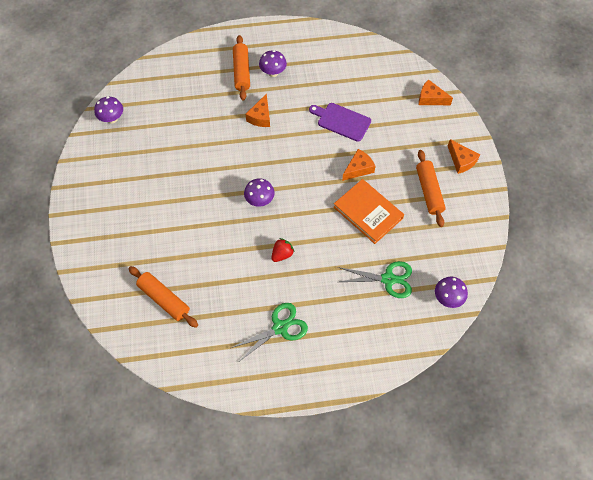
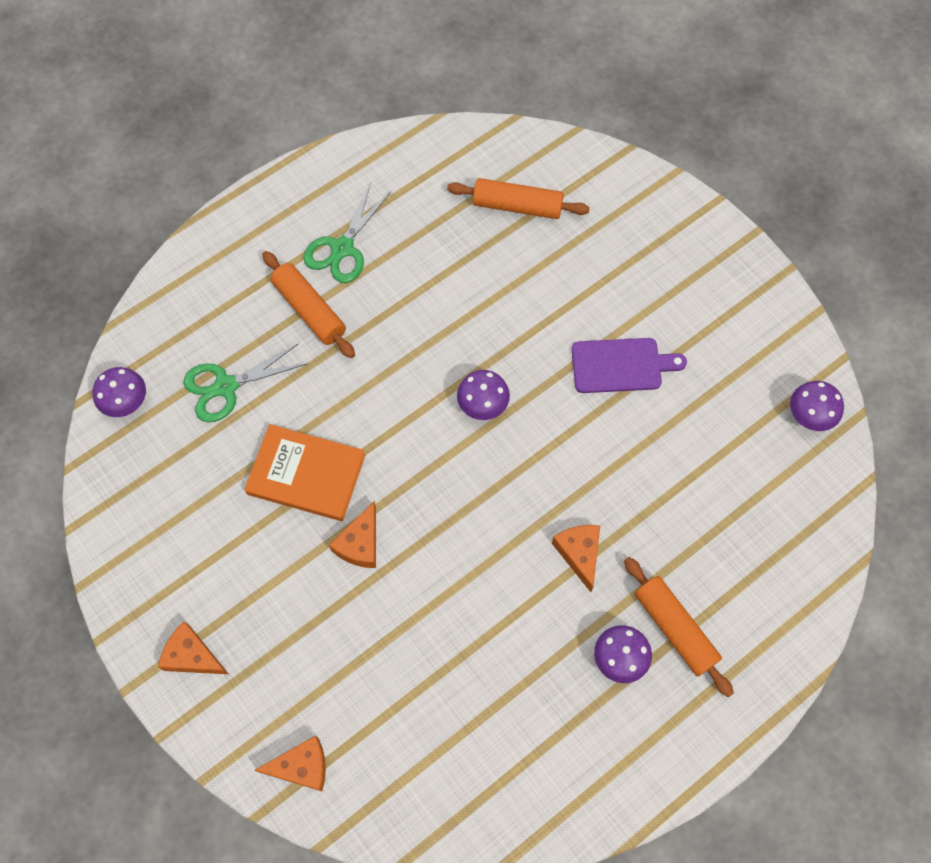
camera: 150 degrees right, 5 degrees up
(282, 254) = (399, 343): red strawberry -> none
(342, 121) = (437, 622): purple cutting board -> purple cutting board (621, 365)
(429, 191) = (224, 564): orange rolling pin -> orange rolling pin (309, 310)

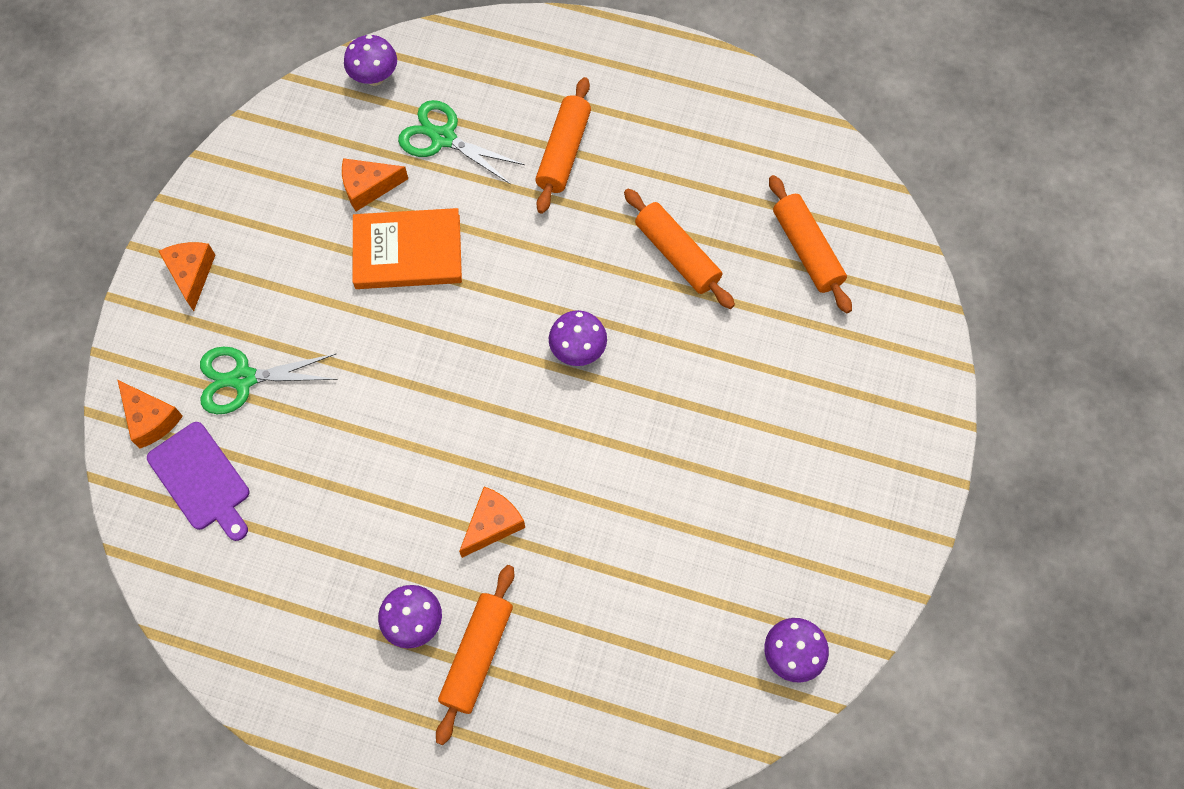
camera: 55 degrees right, 0 degrees up
(306, 474) = (408, 252): orange book -> orange book turned 75 degrees counterclockwise
(342, 248) = (644, 137): green scissors -> green scissors (243, 379)
(360, 544) = (375, 336): orange cheese -> orange cheese (368, 187)
(456, 290) = (677, 255): none -> orange rolling pin
(621, 365) = (710, 444): purple cutting board -> purple cutting board (201, 479)

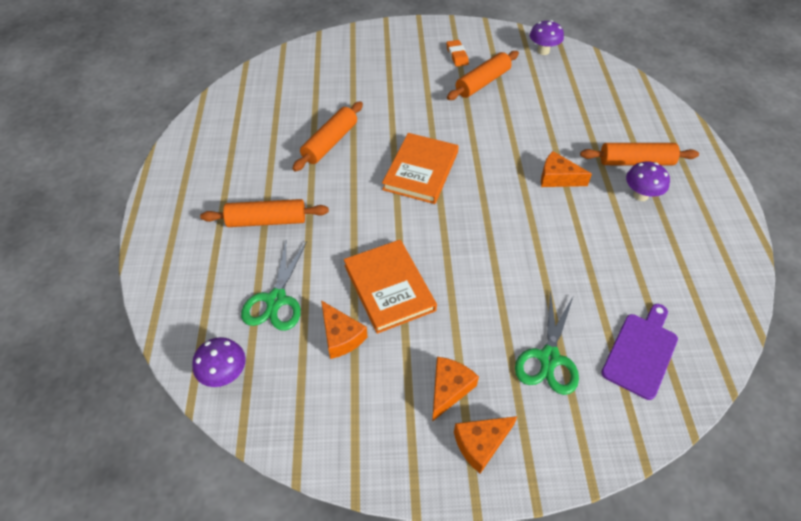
camera: 110 degrees left, 15 degrees down
(150, 419) = (621, 413): orange cheese -> orange cheese (449, 389)
(243, 379) = (549, 358): green scissors -> green scissors turned 45 degrees clockwise
(578, 350) = (421, 171): purple mushroom -> orange book
(806, 250) = (304, 90): orange rolling pin -> orange rolling pin (482, 82)
(823, 502) = (457, 55): none -> orange eraser

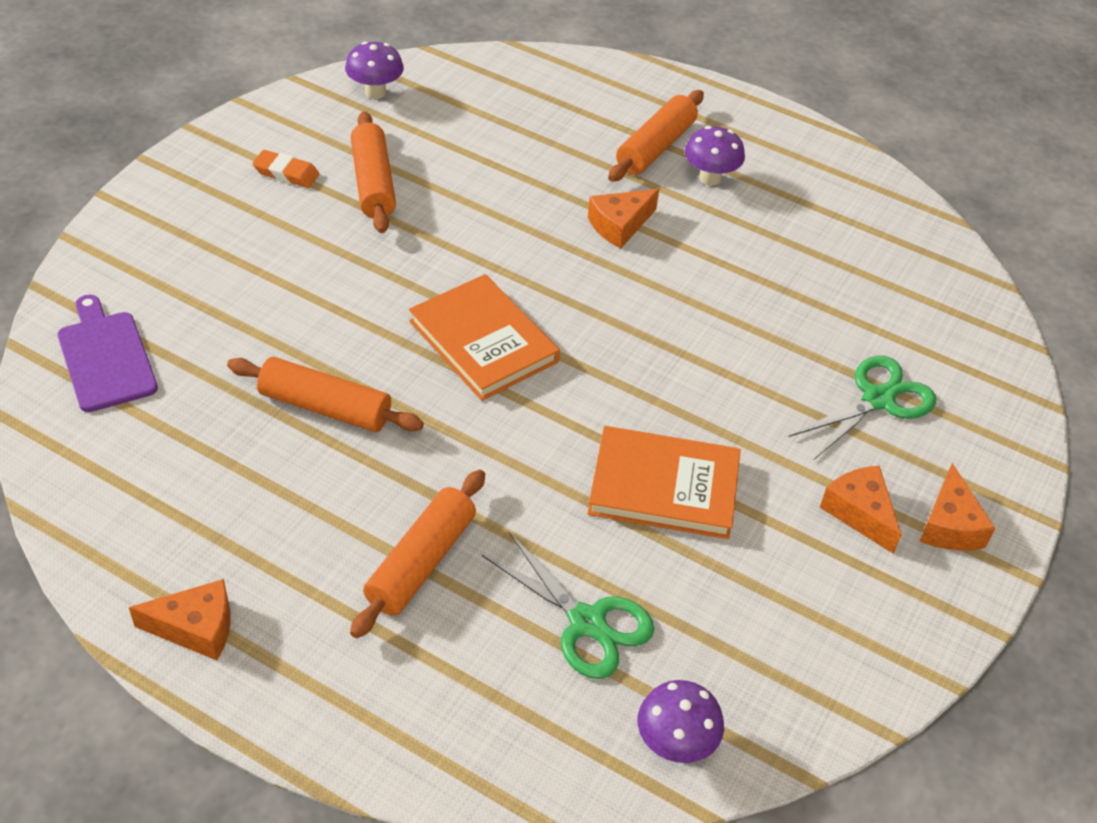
camera: 60 degrees left, 5 degrees down
(330, 142) = (325, 407): orange rolling pin -> orange rolling pin turned 45 degrees counterclockwise
(341, 336) = (705, 579): orange cheese -> orange cheese (196, 628)
(549, 358) = (878, 399): green scissors -> green scissors turned 90 degrees counterclockwise
(641, 352) = (922, 321): purple cutting board -> purple cutting board (106, 357)

